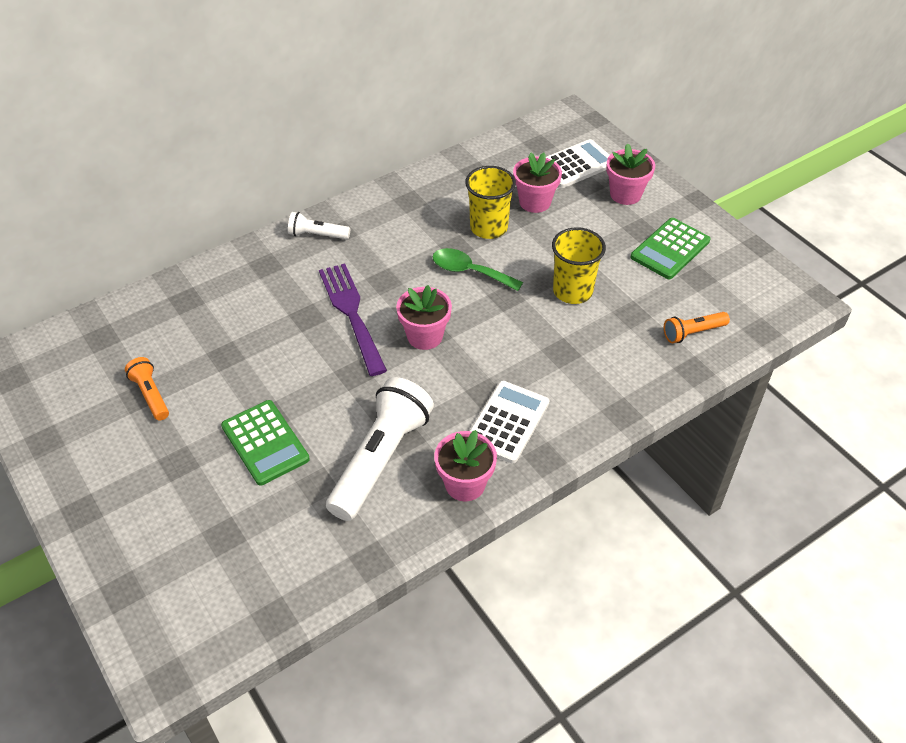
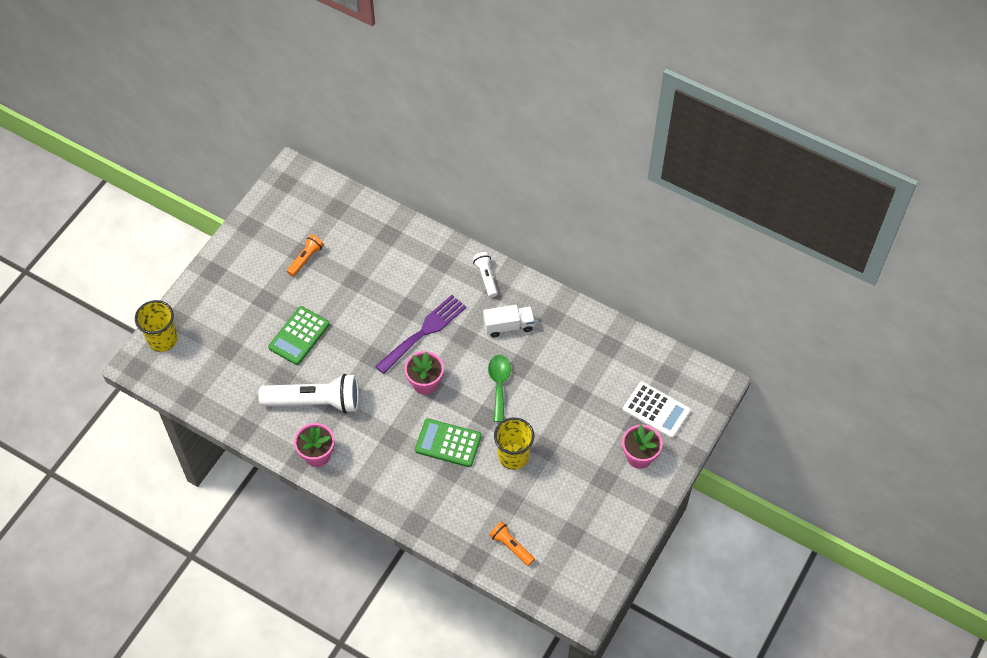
camera: 65 degrees right, 10 degrees up
(396, 238) = (508, 326): none -> white truck
(488, 227) = (551, 379): yellow cup -> yellow cup (162, 339)
(507, 422) = (376, 459): white calculator -> none
(535, 202) = (595, 398): pink flower pot -> none
(670, 249) = (592, 506): green calculator -> green calculator (448, 443)

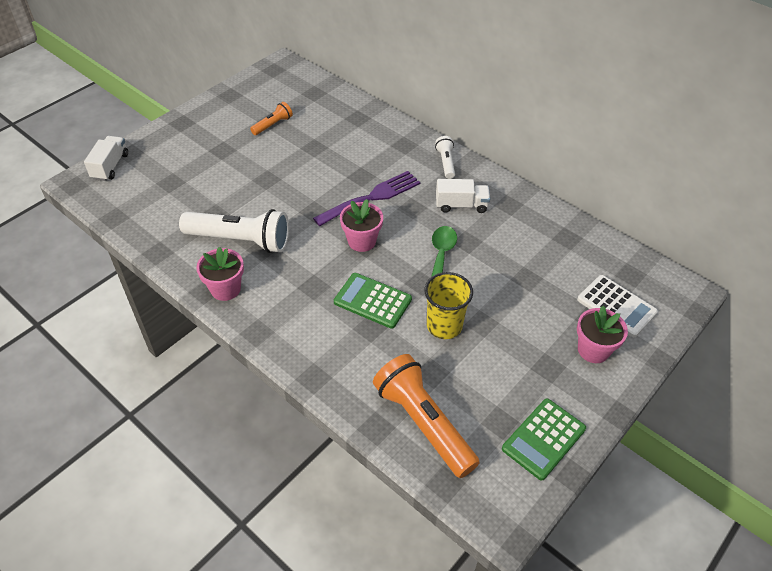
camera: 10 degrees right, 10 degrees down
(162, 339) = (110, 166): yellow cup -> white truck
(299, 336) = (244, 182): green calculator -> green calculator (544, 439)
(511, 546) = (423, 423): orange flashlight -> orange flashlight, size x2.03

